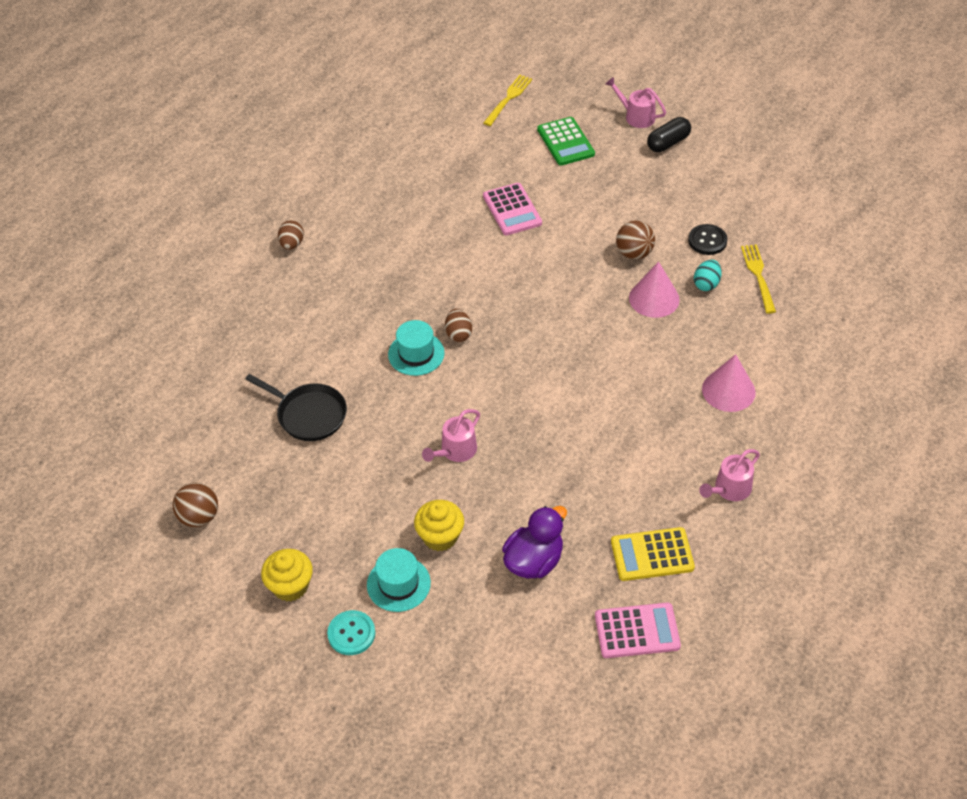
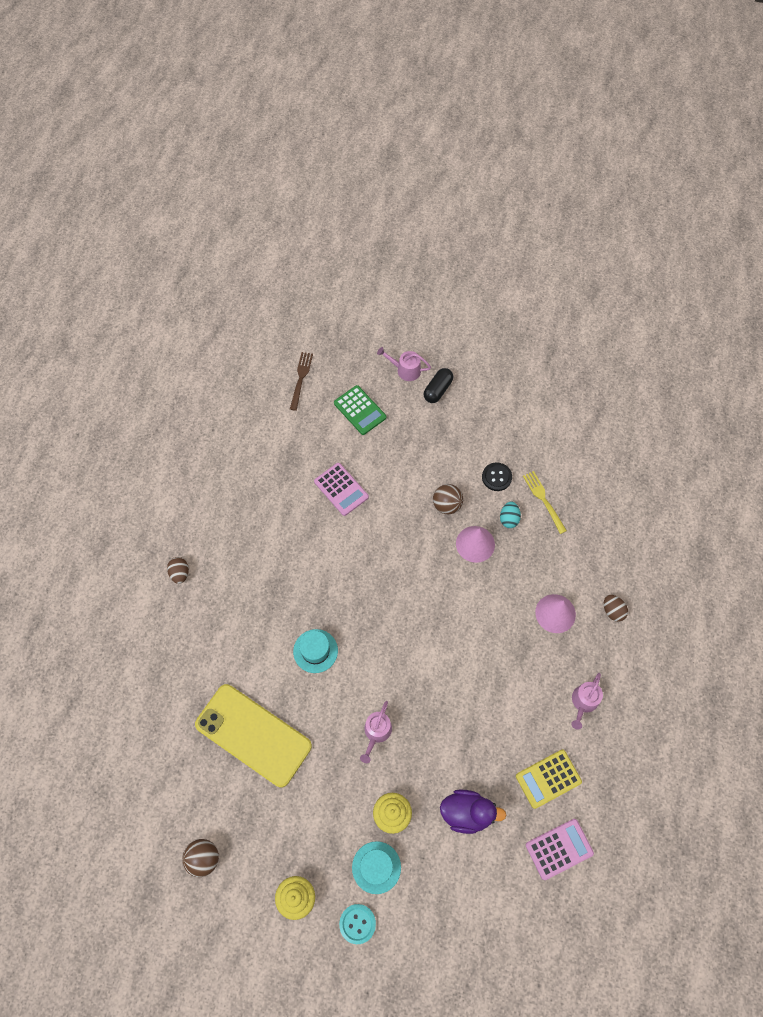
camera: 20 degrees left, 15 degrees up
(308, 415) = (253, 735): black pan -> yellow phone
(458, 334) = (341, 622): brown egg -> brown egg (612, 611)
(508, 99) = (301, 378): yellow fork -> brown fork
(534, 561) = (467, 813): purple duck -> purple duck turned 75 degrees clockwise

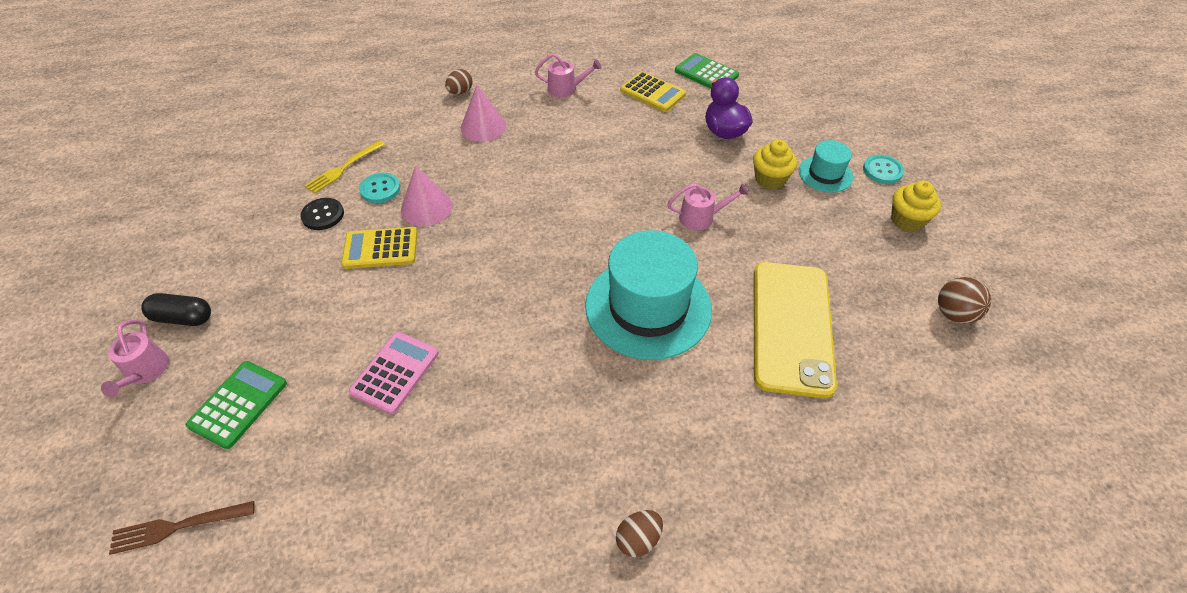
camera: 115 degrees left, 15 degrees down
(315, 651) = (648, 307): turquoise hat -> turquoise hat, size x2.01
(447, 505) = (380, 248): brown ball -> yellow calculator
(509, 519) = (380, 189): turquoise egg -> turquoise button
(559, 849) = (706, 73): pink calculator -> green calculator

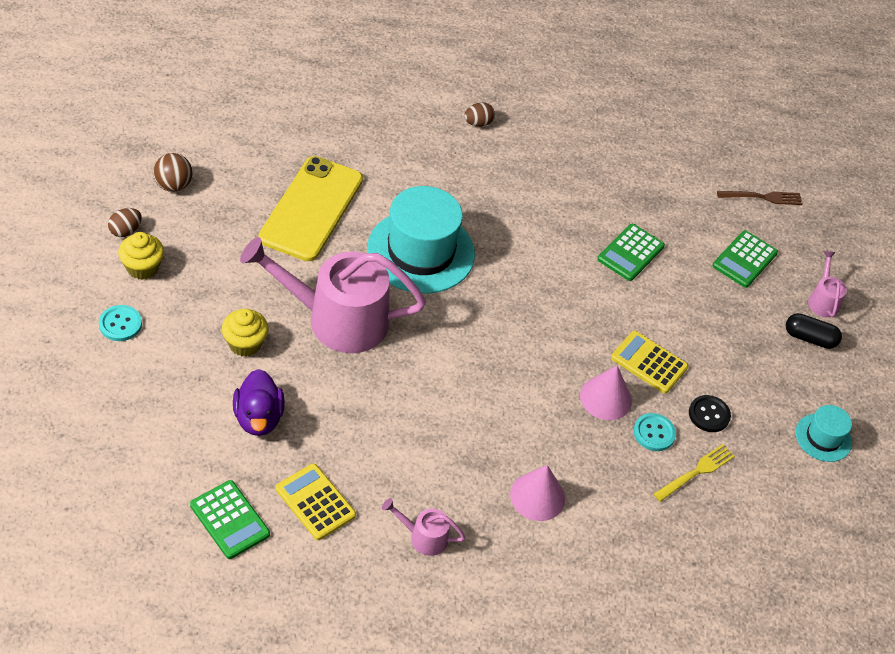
camera: 175 degrees left, 0 degrees up
(380, 248) = (649, 362): yellow calculator -> yellow calculator turned 150 degrees counterclockwise
(395, 372) = (630, 253): pink calculator -> green calculator
(460, 92) = (561, 566): brown egg -> brown egg (125, 231)
(701, 217) = (337, 319): pink watering can -> pink watering can, size x2.32
(825, 174) = (183, 335): turquoise hat -> turquoise hat (823, 437)

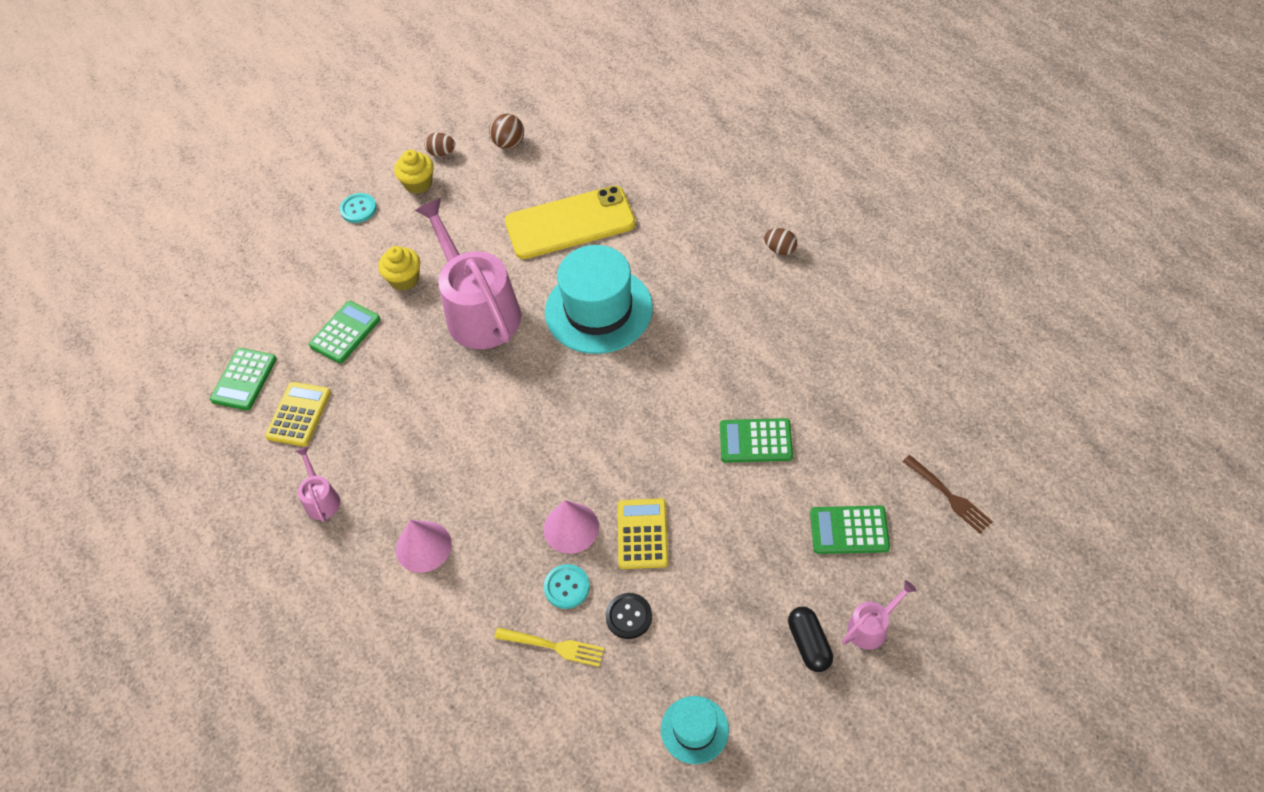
camera: 65 degrees right, 5 degrees up
(258, 418) = (345, 332): purple duck -> green calculator

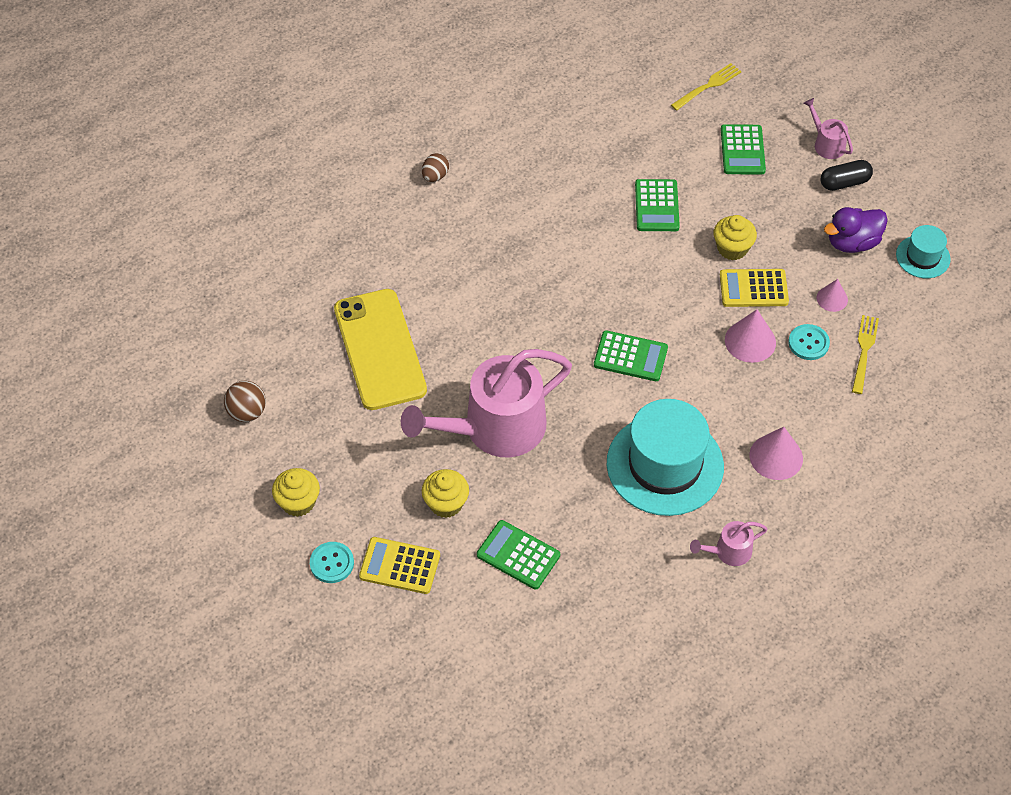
camera: 95 degrees left, 0 degrees up
(244, 379) = (579, 651): green calculator -> green calculator (630, 356)
(299, 414) = (627, 587): yellow calculator -> yellow calculator (400, 566)
(442, 153) = (250, 481): brown egg -> none
(598, 310) = (501, 323): turquoise hat -> turquoise hat (665, 465)
(629, 616) = (832, 299): black button -> pink cone
(699, 514) = (732, 248): none -> yellow cupcake
(713, 646) = (852, 243): none -> purple duck
(948, 496) = (708, 86): brown fork -> yellow fork

